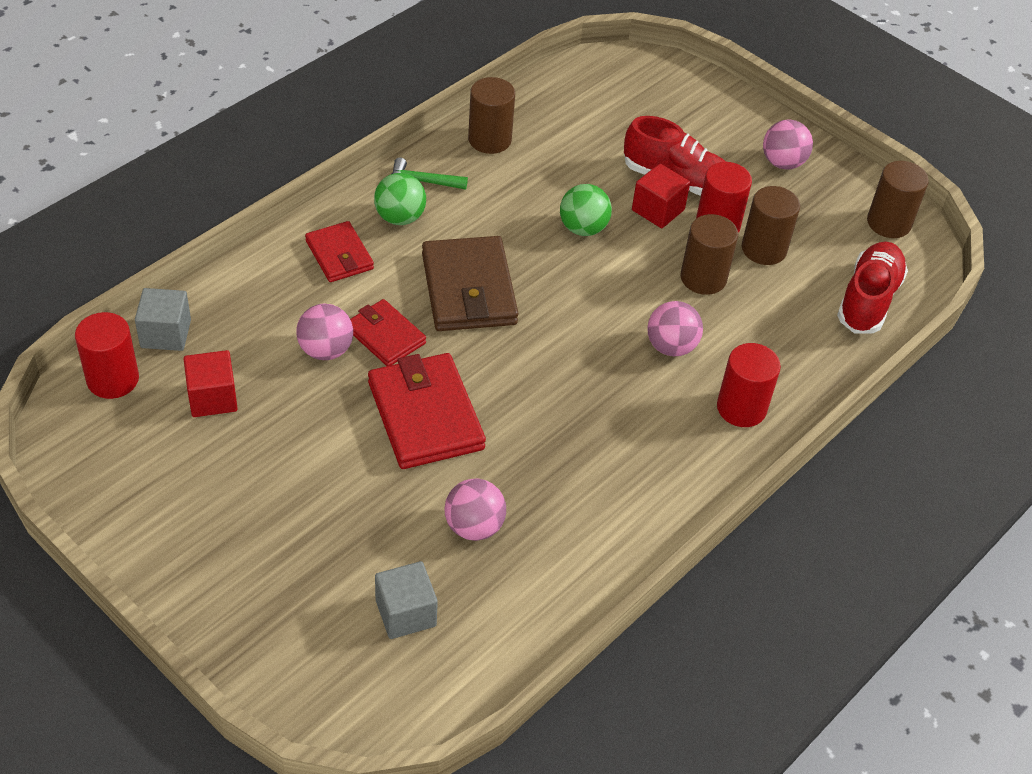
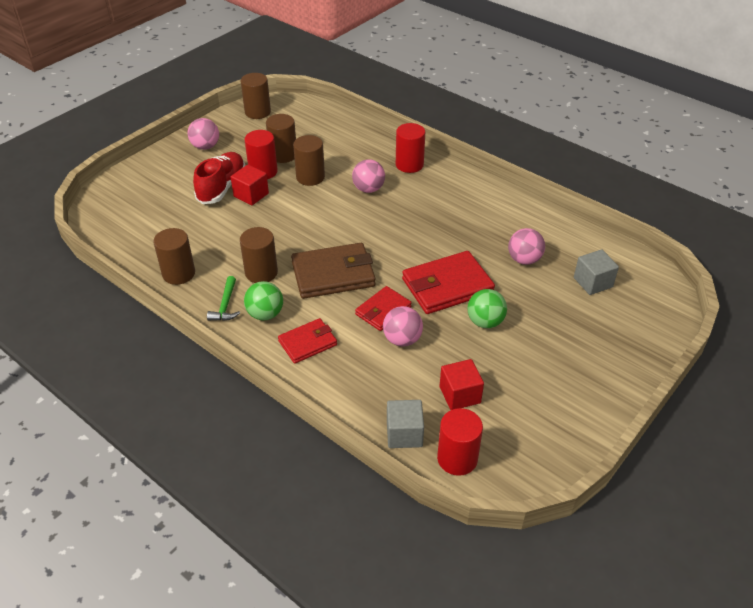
camera: 90 degrees left, 5 degrees down
(482, 216) = (261, 272): none -> brown cylinder
(583, 228) = (270, 226): green ball -> green ball (485, 322)
(868, 300) = (320, 121): red shoe -> none

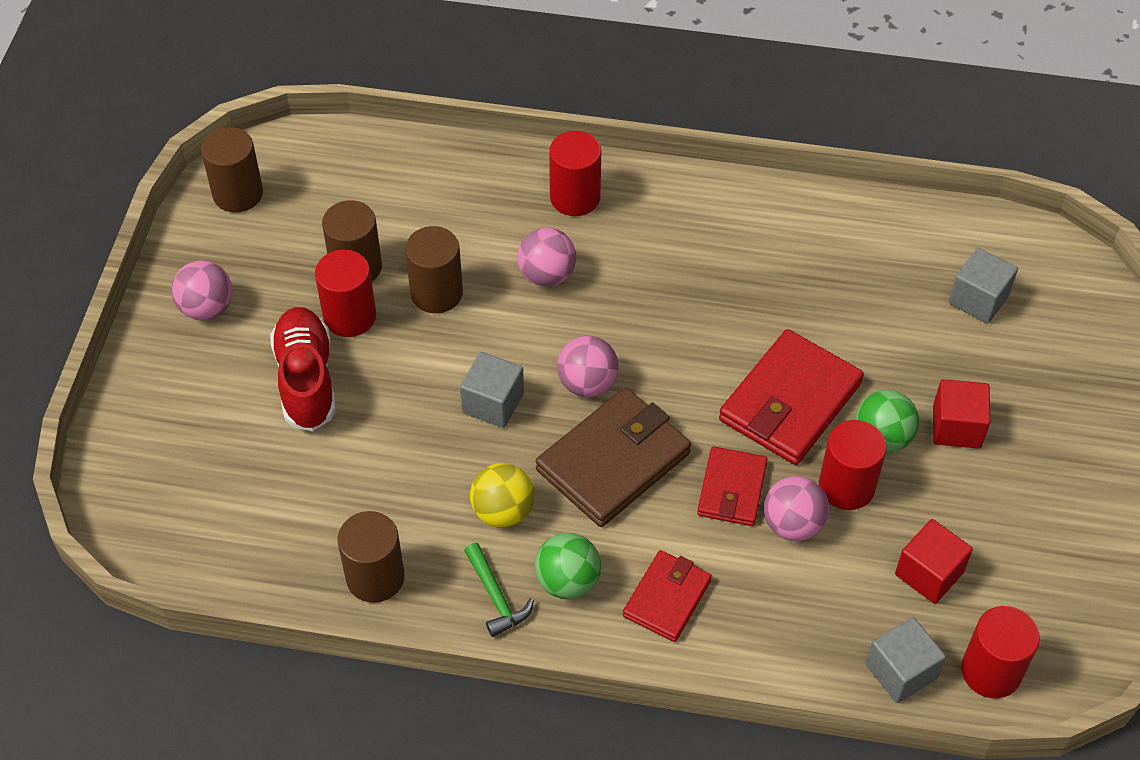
camera: 30 degrees left, 10 degrees up
(251, 195) = (367, 372): red cube -> red cube (956, 427)
(261, 272) = (503, 511): brown cylinder -> yellow ball
(297, 228) = (493, 403): none -> grey cube
(446, 335) = (846, 486): none -> red cylinder
(524, 260) = (863, 303): pink ball -> pink ball (587, 383)

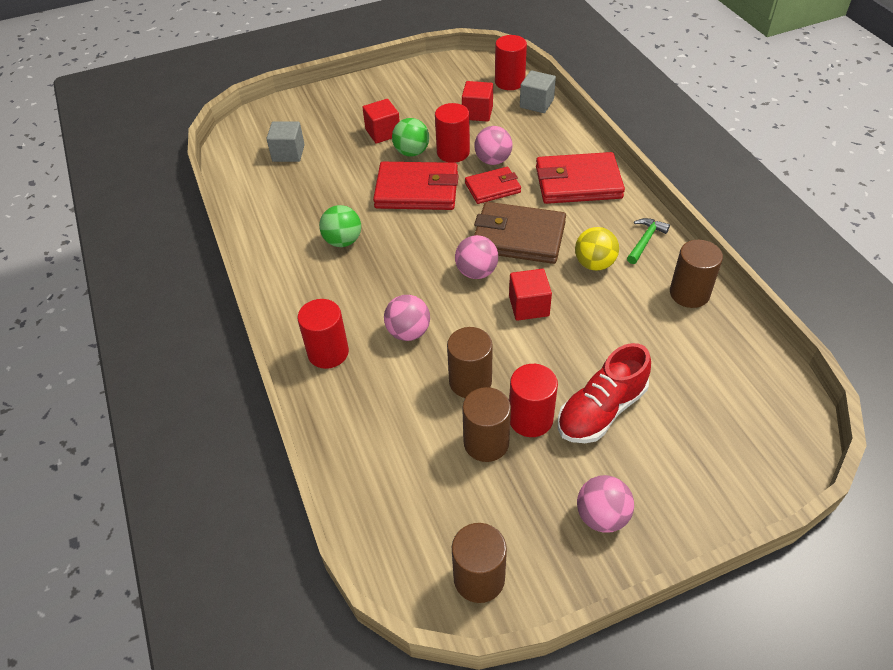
camera: 120 degrees left, 5 degrees down
(493, 403) = (529, 306): grey cube -> red cube
(567, 581) = (607, 219): green ball -> green ball (343, 241)
(667, 598) = (578, 182): red wallet -> red wallet, size x1.67

